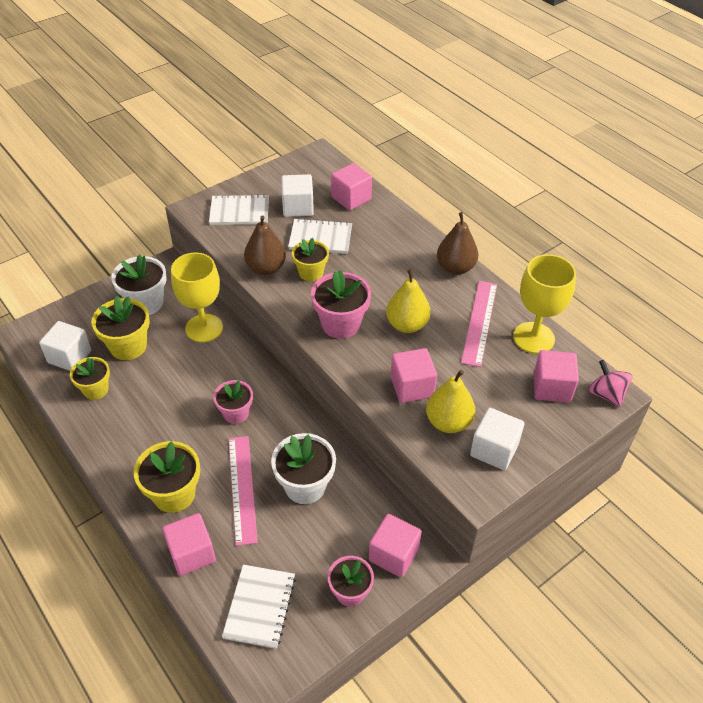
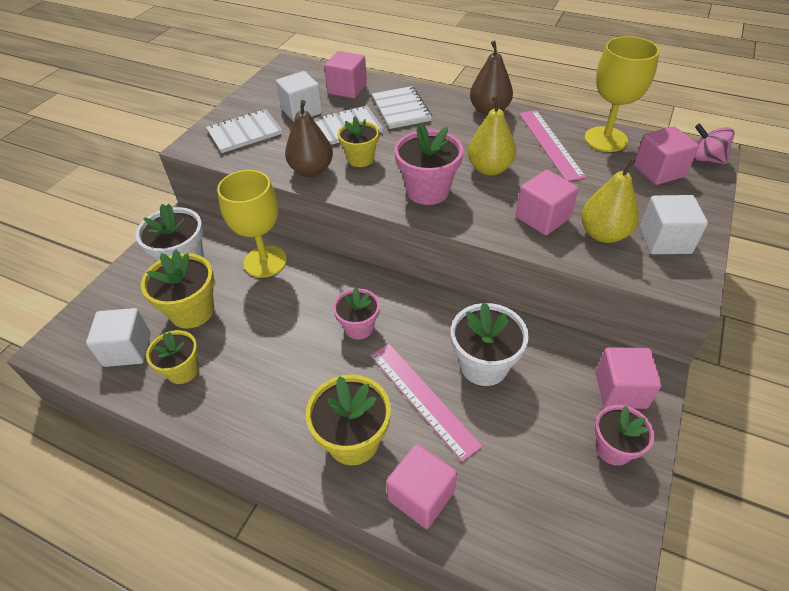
camera: 25 degrees left, 0 degrees up
(259, 607) = (539, 515): white notebook -> white notebook (401, 109)

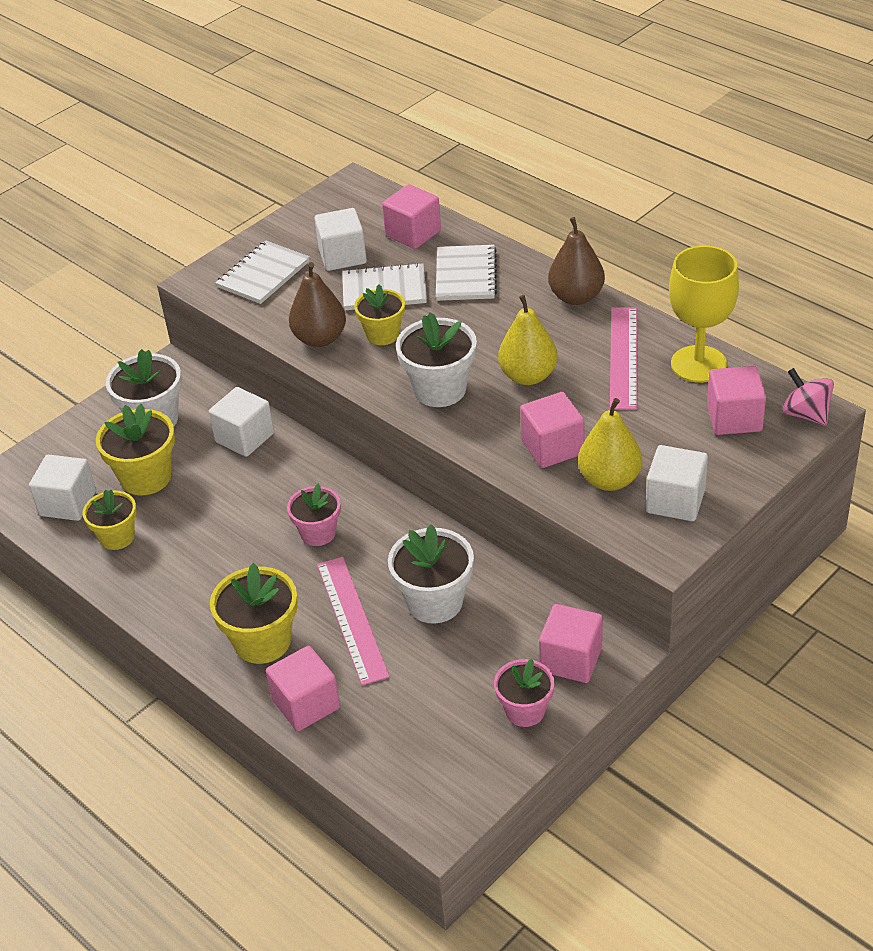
camera: 20 degrees right, 5 degrees down
(245, 133) = (263, 274): white notebook -> white notebook turned 45 degrees counterclockwise
(265, 261) = (245, 438): yellow goblet -> white cube
(427, 191) = (440, 389): pink flower pot -> white flower pot

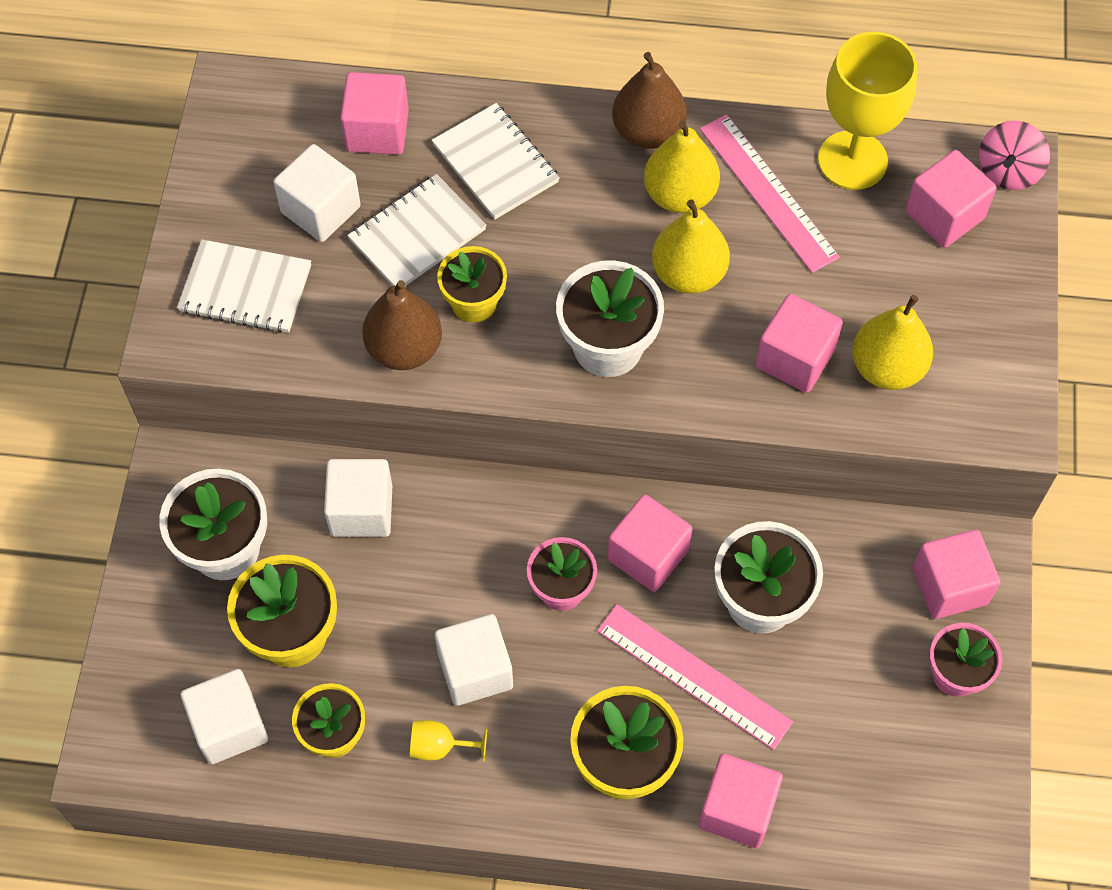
camera: 40 degrees left, 20 degrees up
(167, 574) = (440, 746): none -> yellow goblet
(263, 274) = (245, 288): white notebook -> white notebook turned 75 degrees counterclockwise
(388, 542) = (648, 555): none -> pink cube
(564, 335) = (679, 195): none -> yellow pear
(675, 501) = (972, 357): white cube -> white cube (475, 670)
(805, 414) = (1008, 171): pink spinning top -> pink spinning top turned 75 degrees counterclockwise

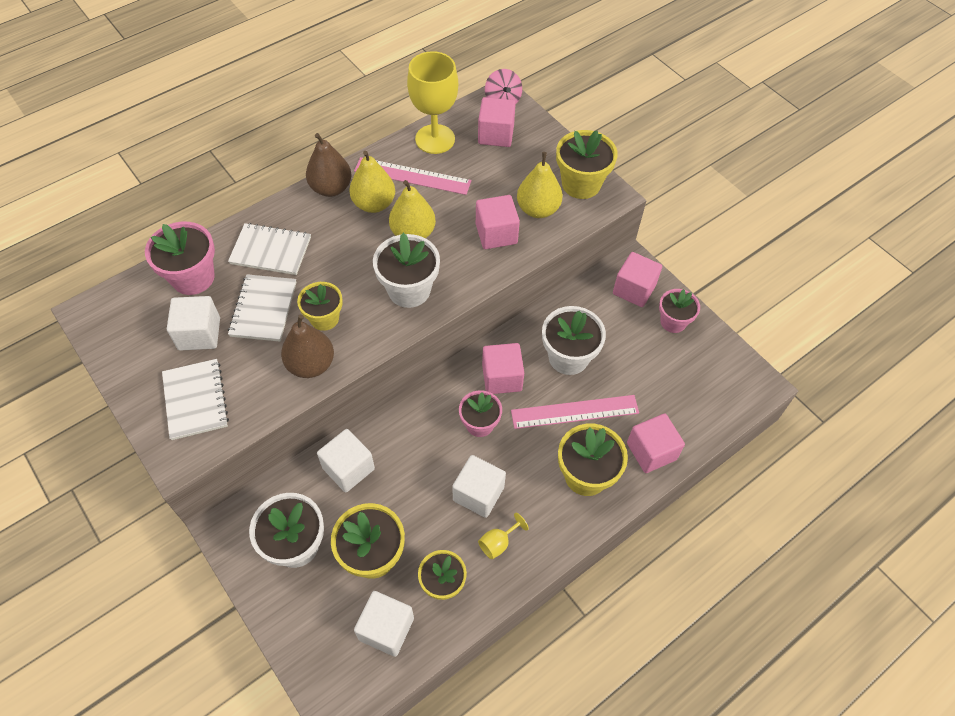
camera: 45 degrees left, 5 degrees down
(245, 288) = (195, 400): white notebook -> white notebook turned 75 degrees counterclockwise
(377, 130) = (193, 277): pink cube -> pink flower pot
(987, 378) = (581, 184): none -> yellow flower pot

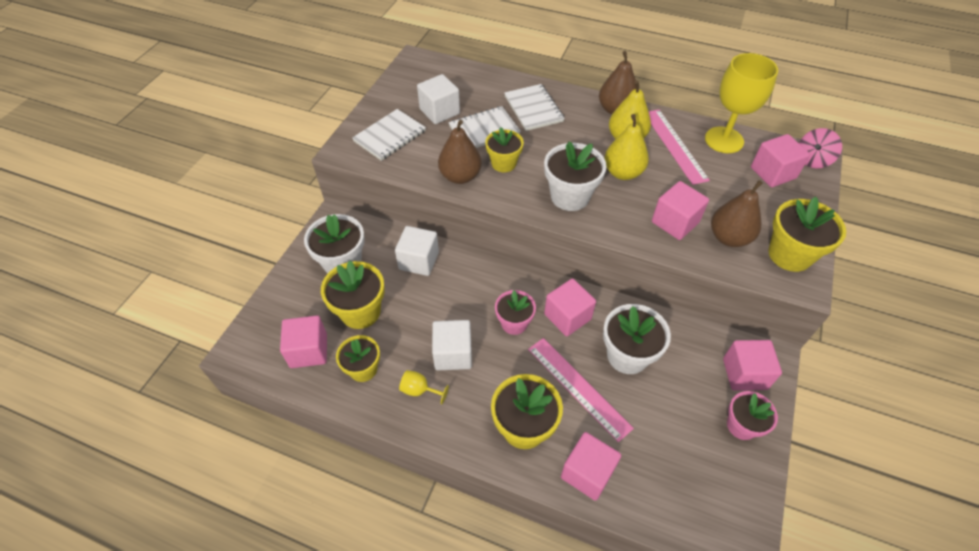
camera: 60 degrees right, 5 degrees down
(193, 277) = (479, 86): pink flower pot -> none
(386, 628) = (309, 351): white cube -> pink cube
(538, 209) = (729, 238): yellow pear -> brown pear

